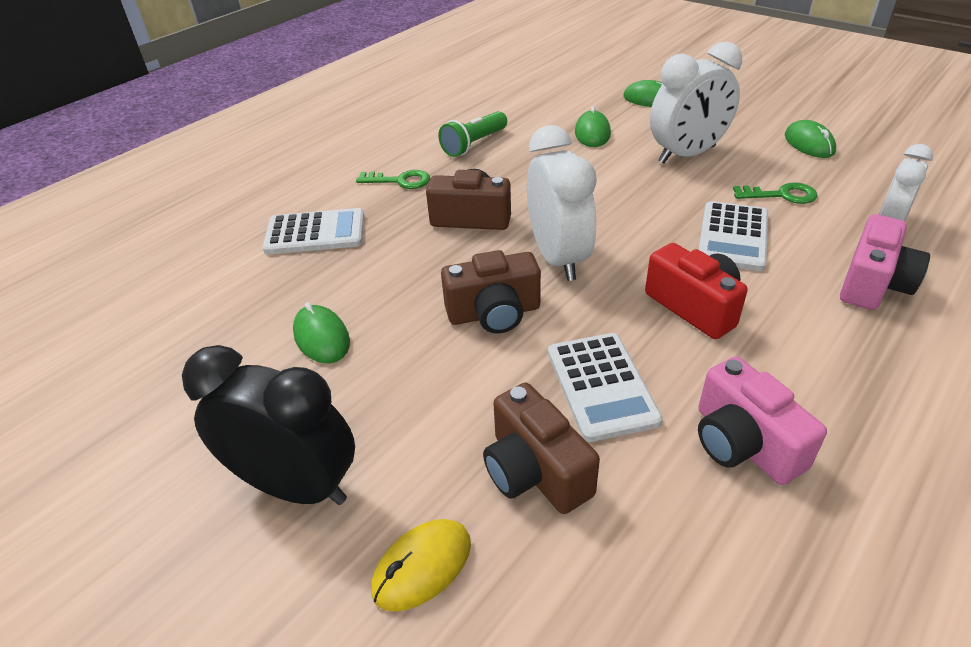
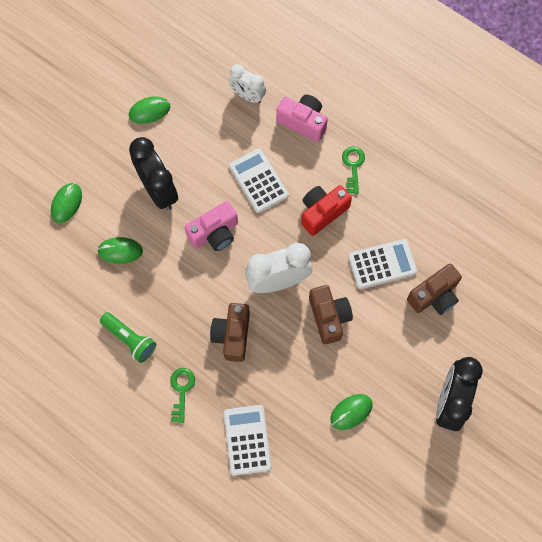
camera: 95 degrees left, 30 degrees up
(422, 566) = (483, 340): yellow mouse -> none
(687, 155) = (158, 190): white clock -> black clock
(732, 237) = (258, 181): white calculator -> white calculator turned 135 degrees counterclockwise
(743, 443) = (413, 208): pink camera -> pink camera (214, 233)
(781, 195) = (214, 144): green key -> green key (353, 166)

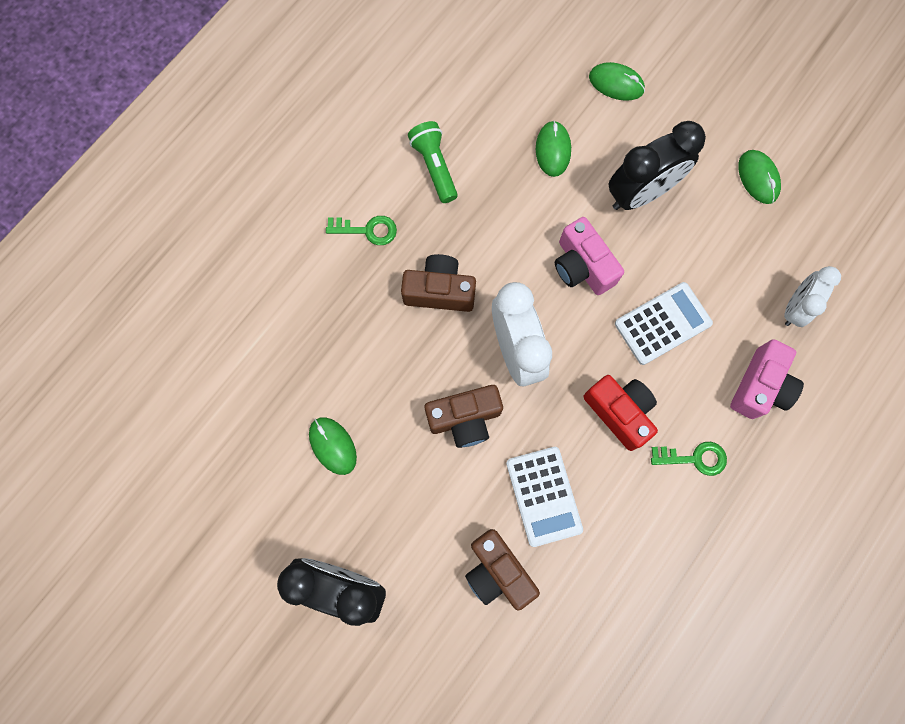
camera: 90 degrees right, 5 degrees up
(130, 339) = (434, 167): green flashlight -> green flashlight turned 120 degrees clockwise
(247, 440) = (301, 311): white calculator -> none

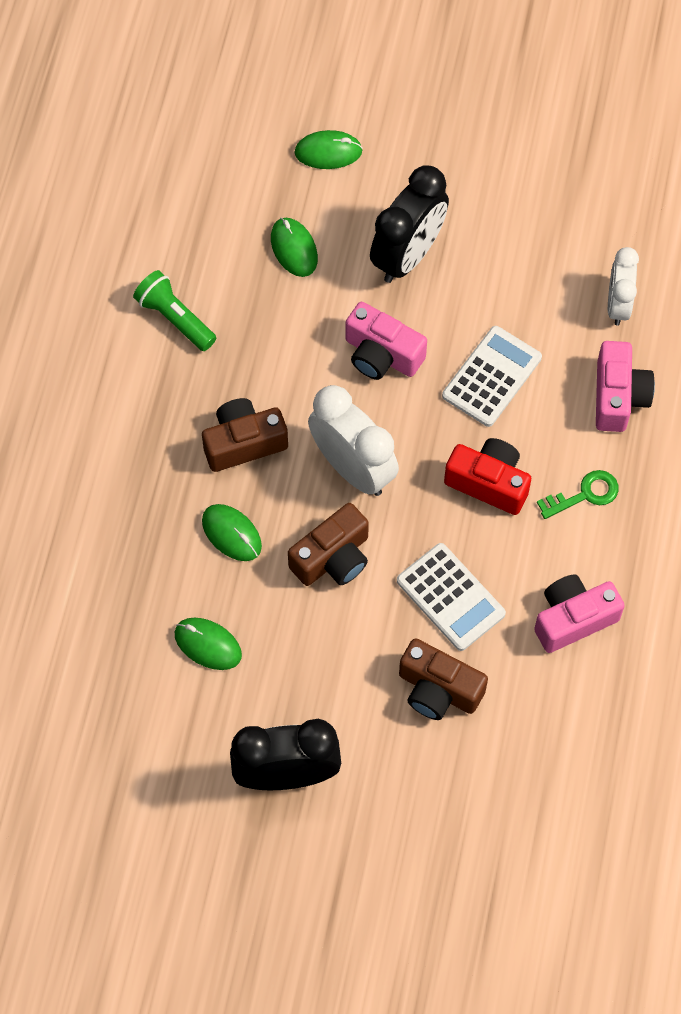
camera: 25 degrees left, 10 degrees down
(367, 230) = (135, 413): green key -> none
(636, 562) = (573, 619): none -> pink camera
(758, 178) = (522, 189): green mouse -> green mouse (231, 534)

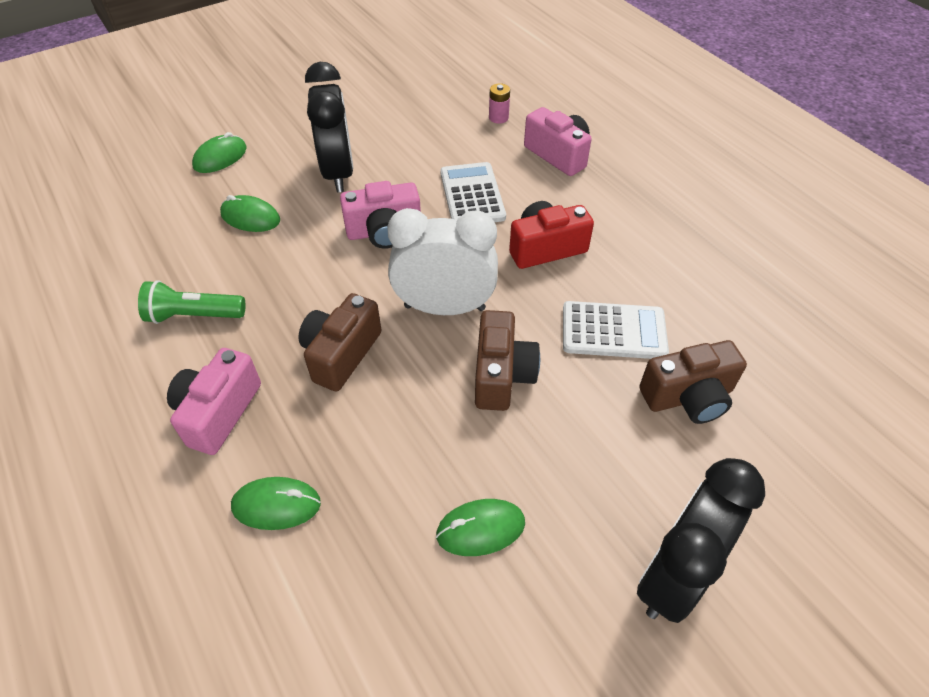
camera: 45 degrees left, 15 degrees down
(231, 534) = (402, 424): green mouse -> green mouse (276, 505)
(573, 619) = (701, 280): pink camera -> pink camera (218, 412)
(584, 494) = (609, 212): green key -> none
(618, 304) = (498, 118): white clock -> pink battery

